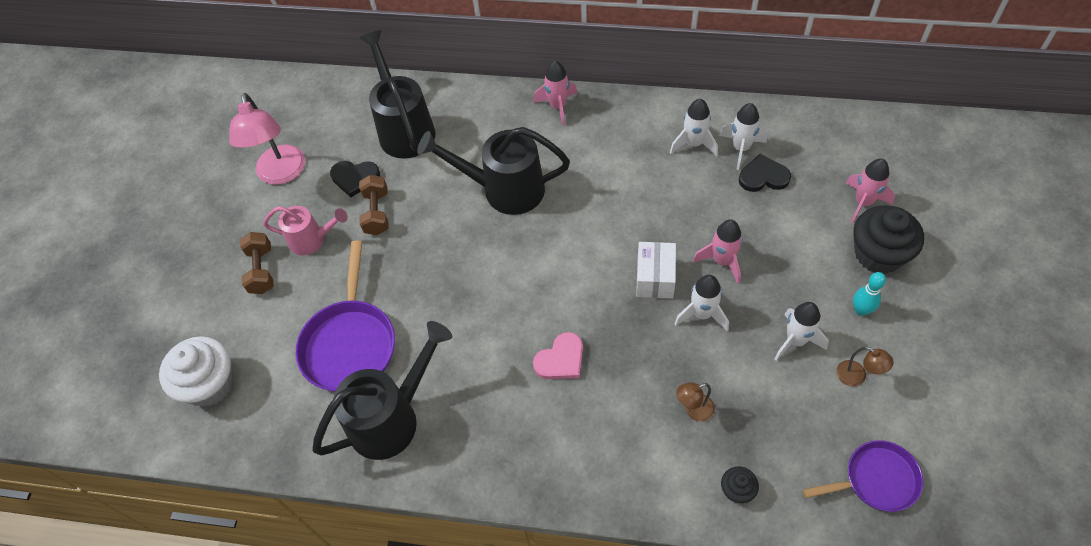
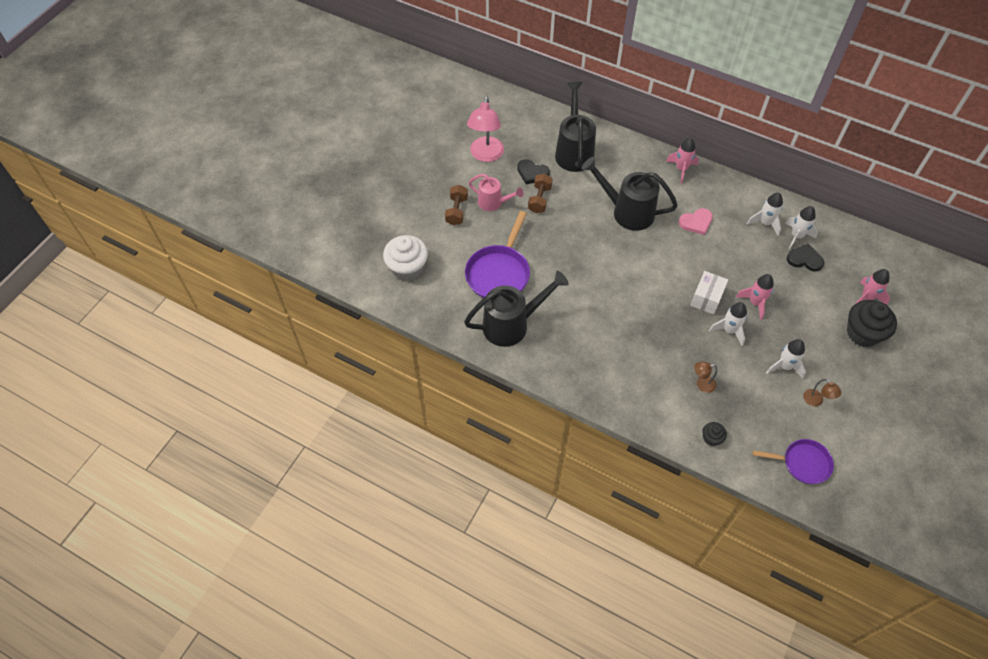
camera: 15 degrees right, 0 degrees up
(561, 359) = (628, 326): pink heart -> pink heart (696, 222)
(861, 310) = (836, 363): turquoise bowling pin -> none

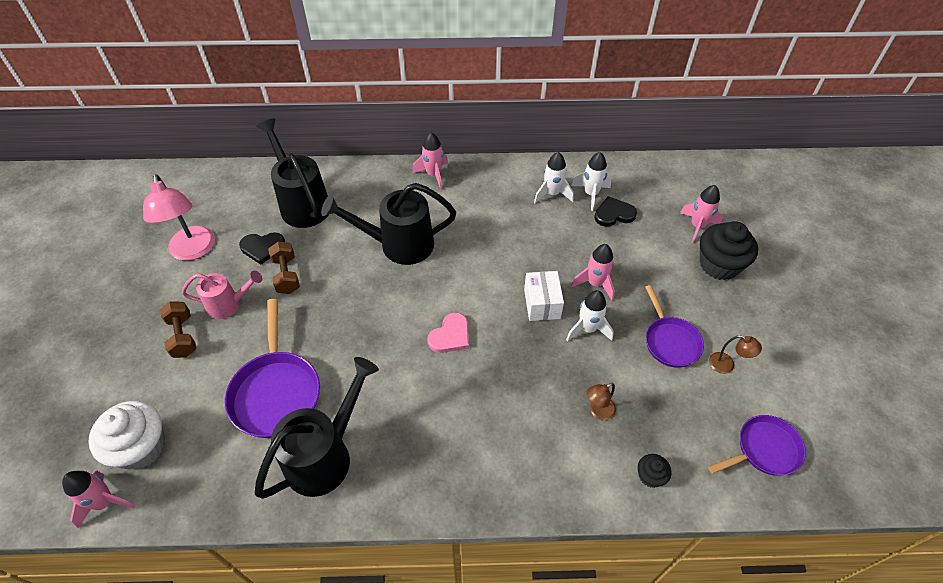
camera: 30 degrees left, 5 degrees down
(377, 289) = (104, 502): none -> pink rocket
(696, 222) = (481, 224): pink heart -> pink heart (450, 335)
(784, 366) = (670, 341): white rocket -> purple pan

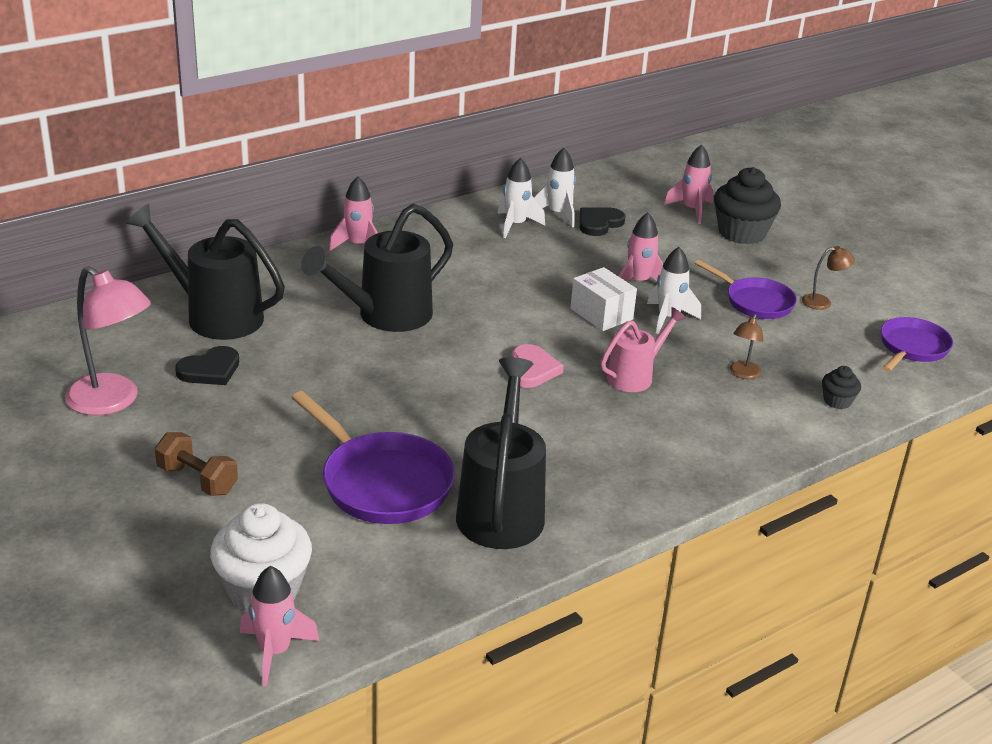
camera: 35 degrees left, 20 degrees down
(229, 304) = (226, 432): pink watering can -> pink watering can (635, 376)
(286, 275) = (273, 383): brown dumbbell -> none

